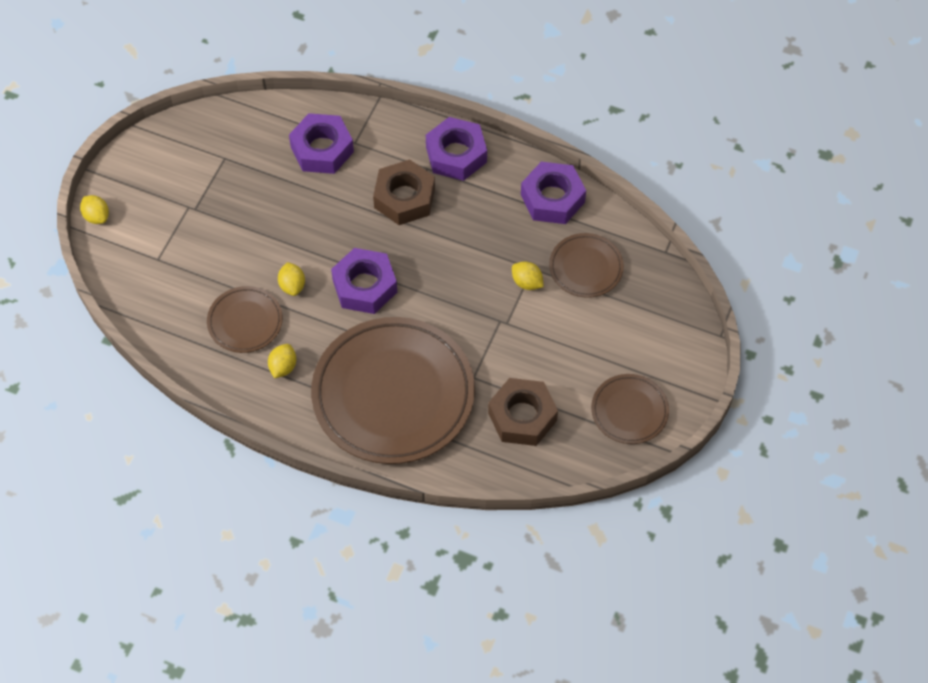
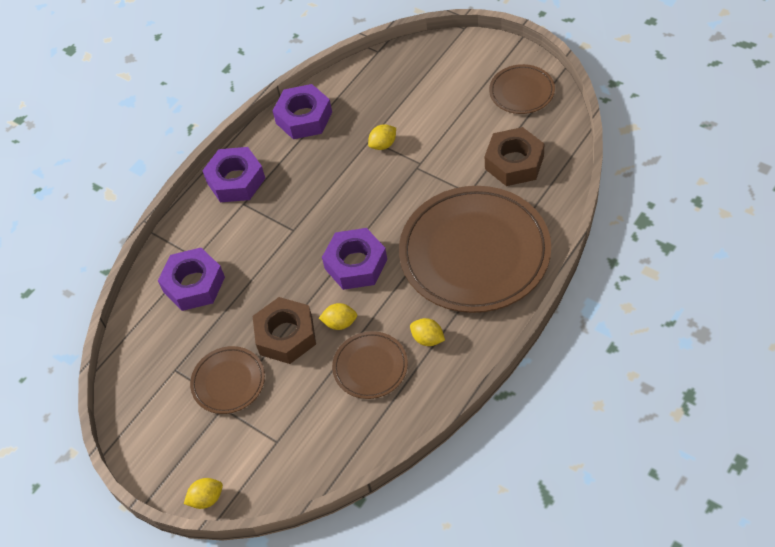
camera: 70 degrees left, 5 degrees down
(404, 198) = (269, 224): brown nut -> brown nut (286, 335)
(586, 267) = (379, 103): brown plate -> brown plate (228, 382)

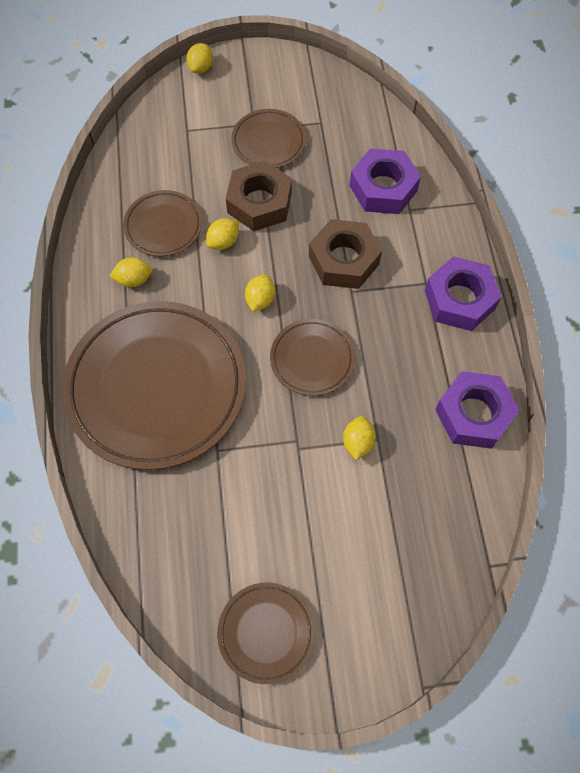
camera: 130 degrees right, 10 degrees up
(356, 264) = (260, 300): purple nut -> yellow lemon
(361, 205) = (312, 359): none -> brown plate
(514, 162) = (197, 522): brown nut -> brown nut (343, 260)

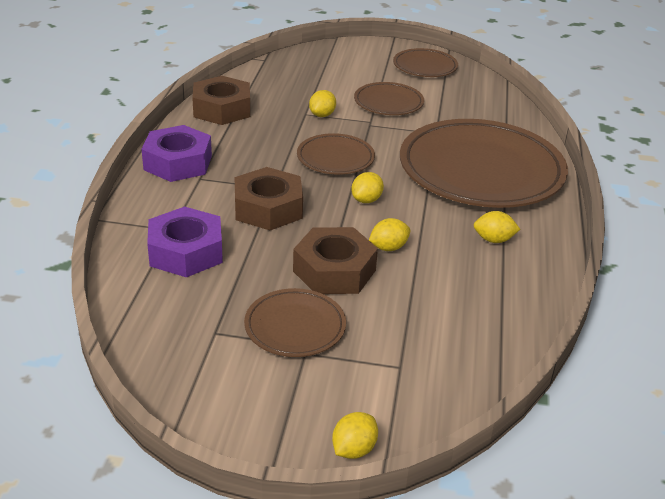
camera: 165 degrees left, 30 degrees down
(163, 226) = (453, 275): brown plate -> brown plate (388, 103)
(474, 414) = (222, 109): purple nut -> brown nut

